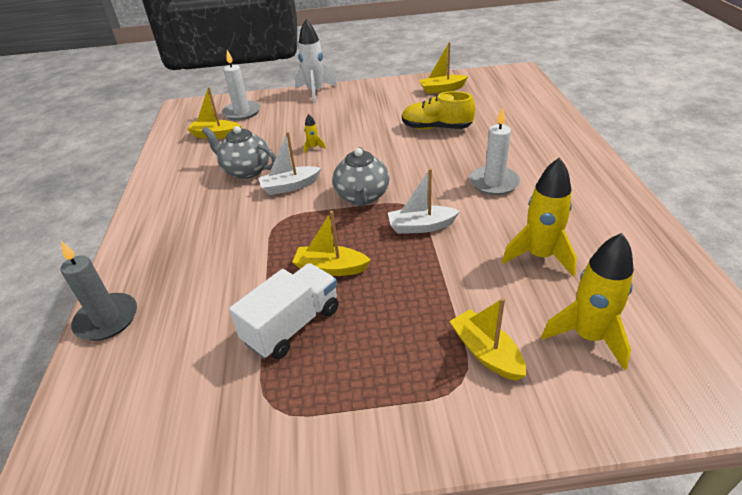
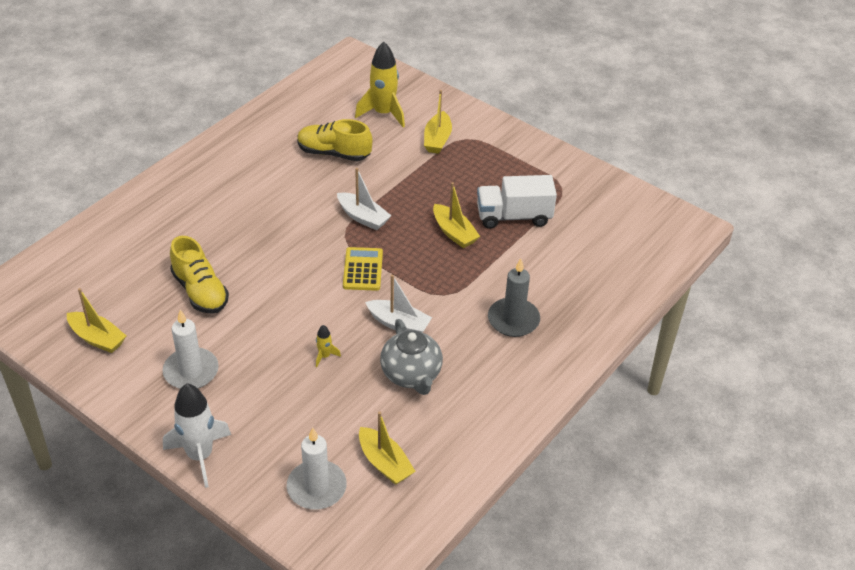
camera: 140 degrees left, 5 degrees up
(107, 319) = (621, 300): grey candle -> grey candle (513, 320)
(362, 197) = (363, 269): grey teapot -> yellow calculator
(494, 183) = (265, 209): white candle -> white candle (191, 371)
(539, 256) = (334, 153): yellow rocket -> yellow shoe

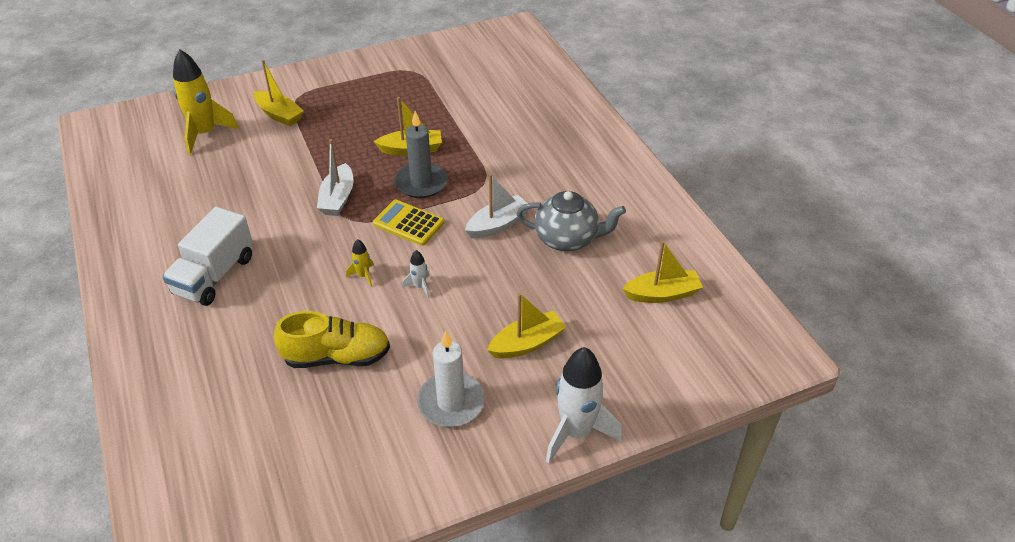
camera: 60 degrees left, 0 degrees up
(97, 338) = (337, 476): yellow boat -> yellow boat (527, 343)
(297, 305) = (419, 286): none -> white rocket
(316, 487) = (666, 352): white candle -> none
(324, 356) = (503, 289): yellow rocket -> yellow rocket (363, 276)
(334, 153) = (226, 186): yellow shoe -> none
(363, 217) = (337, 198): white boat -> white boat turned 120 degrees clockwise
(513, 320) = (545, 155): grey candle -> grey candle (421, 183)
(514, 216) = (422, 109): white truck -> white truck (214, 275)

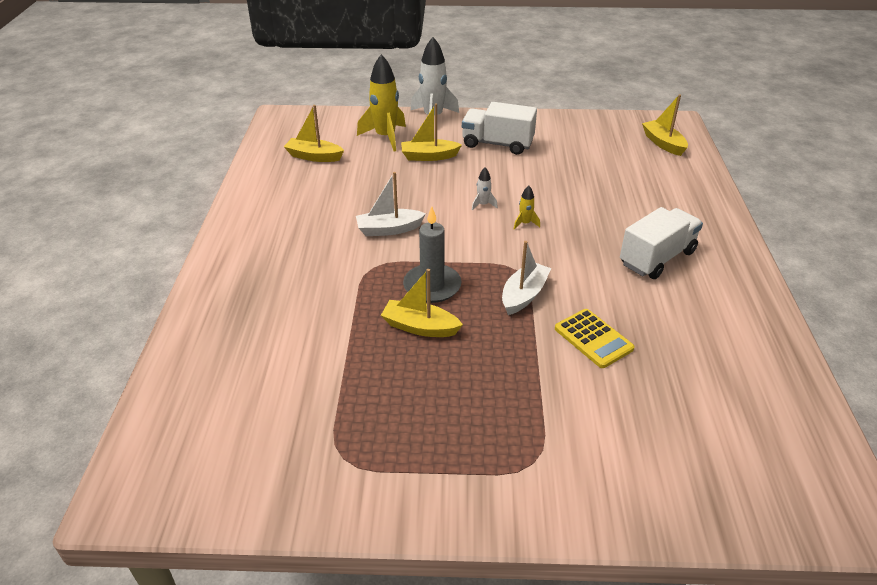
camera: 155 degrees left, 5 degrees down
(205, 134) = (674, 437): yellow rocket -> yellow rocket (385, 137)
(279, 115) = (565, 437): yellow boat -> yellow boat (663, 143)
(337, 357) = (564, 181): yellow shoe -> none
(408, 223) = (466, 252): yellow calculator -> yellow calculator (593, 339)
(451, 402) = (497, 144): white candle -> white truck
(567, 239) = (343, 204): grey teapot -> none

